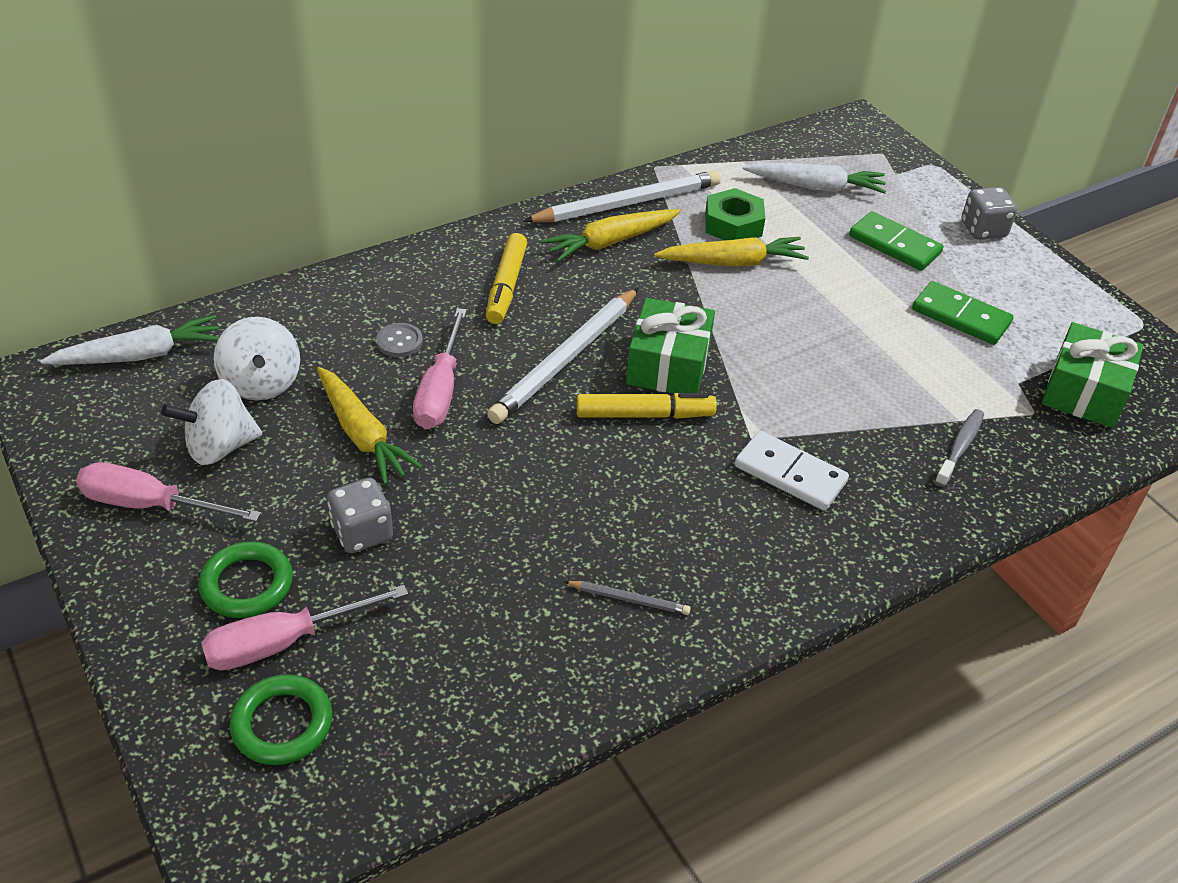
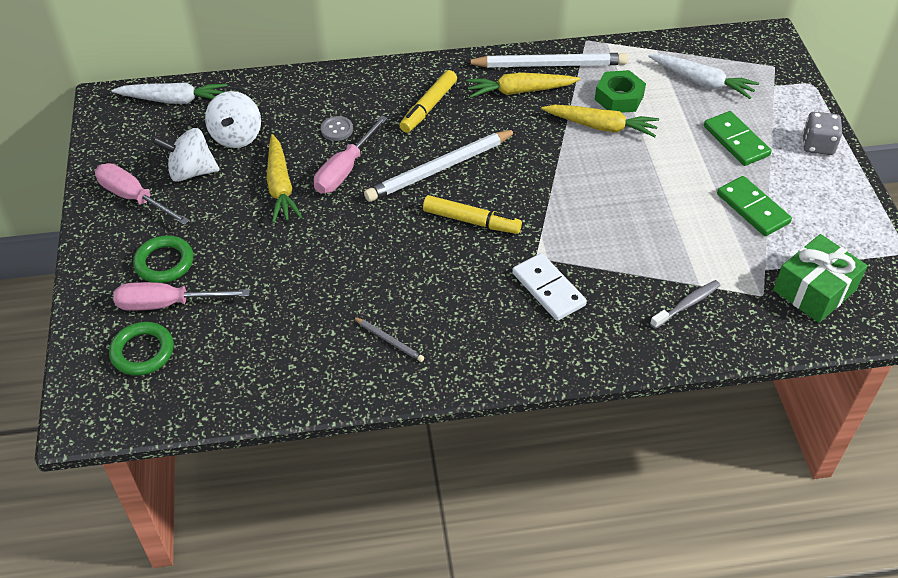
camera: 25 degrees right, 5 degrees up
(362, 532) = (247, 250): grey dice -> none
(668, 365) = (508, 190): green gift -> none

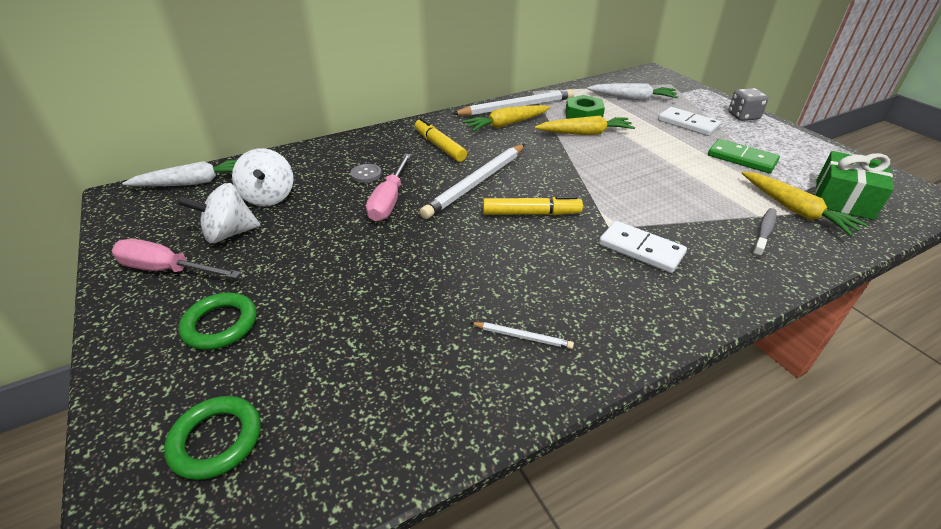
camera: 20 degrees left, 10 degrees down
(168, 304) = (237, 369): pink screwdriver -> none
(280, 186) = (331, 226): yellow carrot -> yellow carrot (795, 210)
(389, 340) = (522, 337): grey pencil -> white pencil
(428, 107) = (439, 146): yellow marker -> yellow marker turned 135 degrees clockwise
(736, 141) = (688, 124): green domino -> white domino

